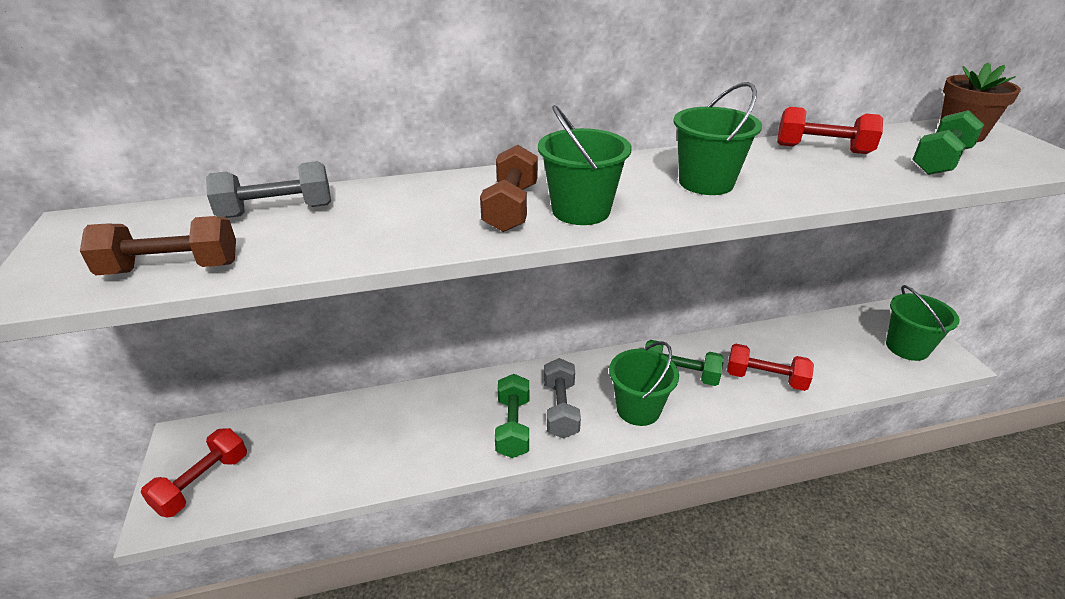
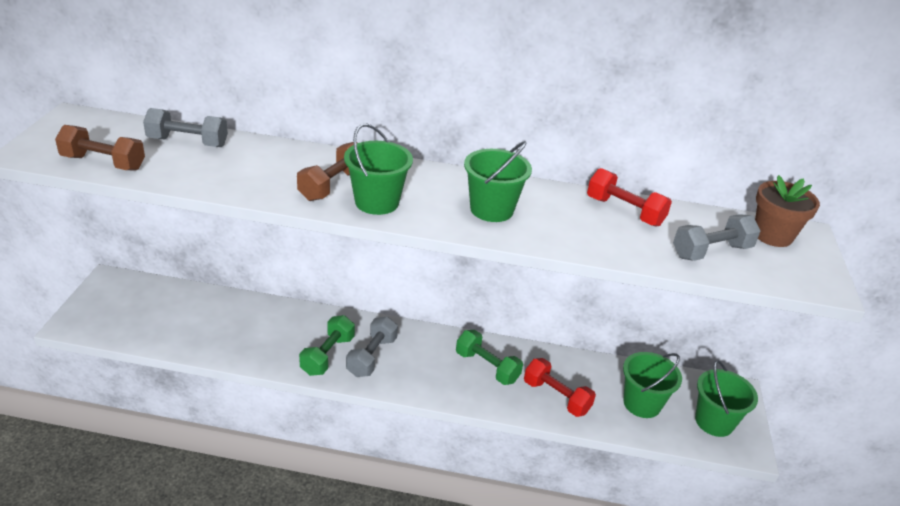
camera: 20 degrees right, 0 degrees up
(203, 483) = (105, 313): red dumbbell -> none
(638, 409) = (431, 379): green bucket -> green bucket (642, 403)
(940, 161) = (711, 251): green dumbbell -> grey dumbbell

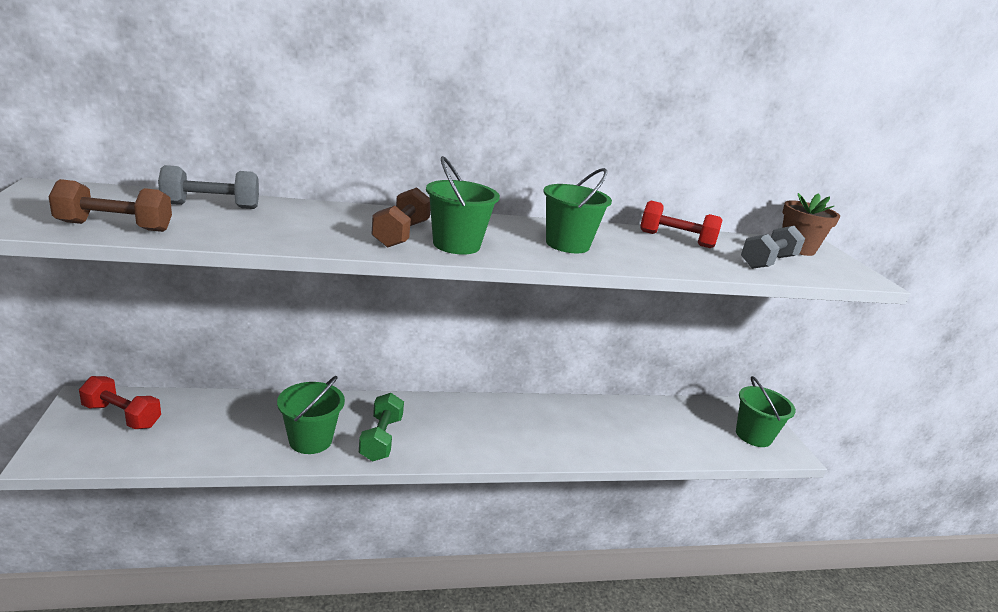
camera: 20 degrees left, 10 degrees down
(372, 357) = (427, 432): grey dumbbell -> none
(487, 367) = (542, 423): green dumbbell -> none
(556, 397) = (618, 439): red dumbbell -> red dumbbell (122, 416)
(642, 403) = (690, 431): green bucket -> green bucket (310, 440)

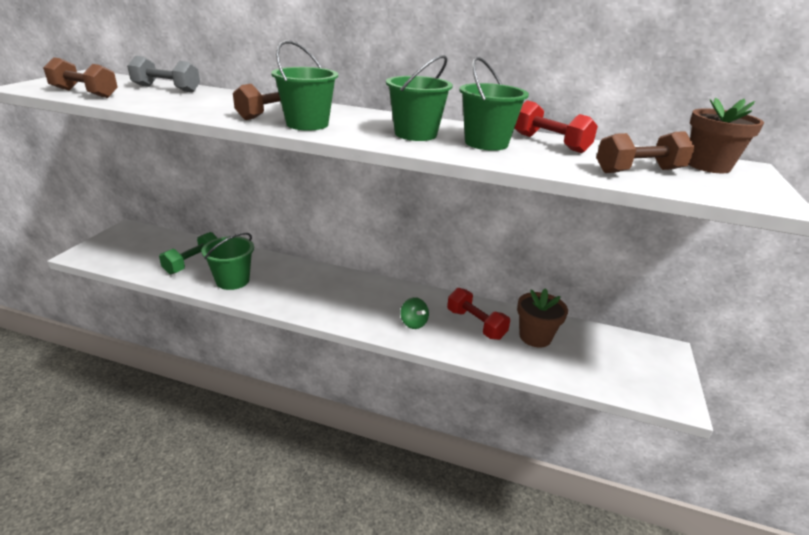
camera: 30 degrees right, 5 degrees up
(122, 416) = (138, 241): red dumbbell -> red dumbbell (475, 324)
(381, 439) = (281, 291): green dumbbell -> green dumbbell (193, 263)
(546, 439) = (413, 323): none -> green spinning top
(655, 423) = (535, 337): none -> brown flower pot
(753, 435) = (642, 374): green bucket -> green bucket (486, 143)
(767, 262) = (639, 171): grey dumbbell -> brown dumbbell

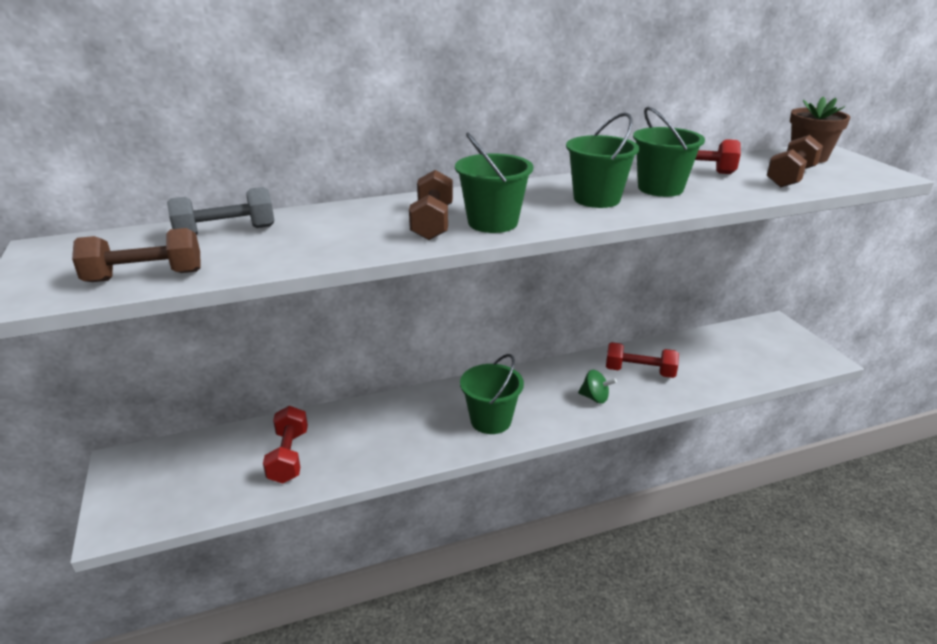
camera: 35 degrees left, 0 degrees up
(193, 263) = (288, 456): green dumbbell -> red dumbbell
(232, 280) = (368, 450): green bucket -> green bucket (490, 420)
(535, 337) = (691, 359): brown flower pot -> none

